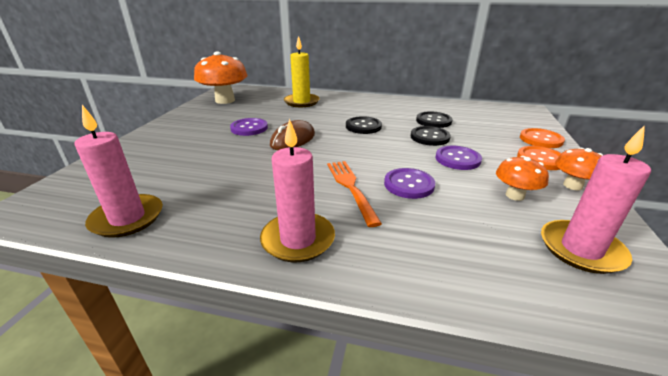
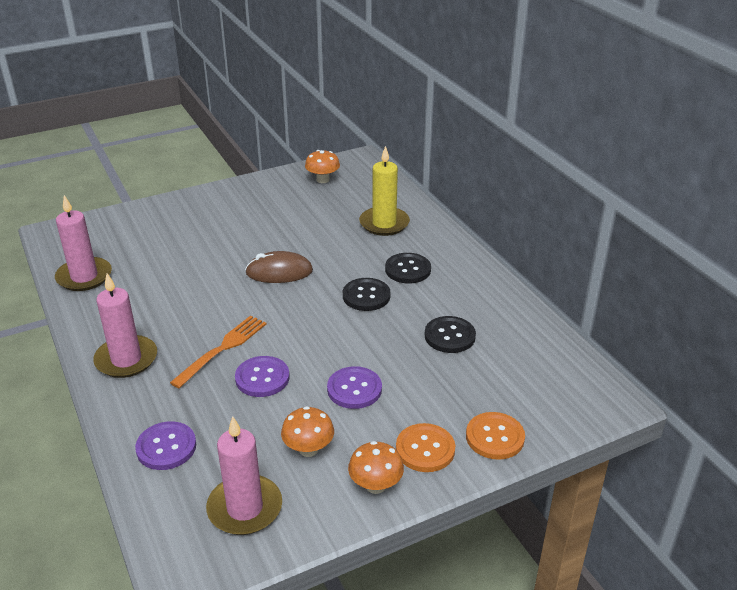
camera: 50 degrees right, 5 degrees up
(225, 100) = (323, 180): orange mushroom -> orange mushroom, size x0.53
(249, 128) = (274, 234): purple button -> purple button (166, 447)
(429, 137) = (393, 351): black button -> black button (408, 269)

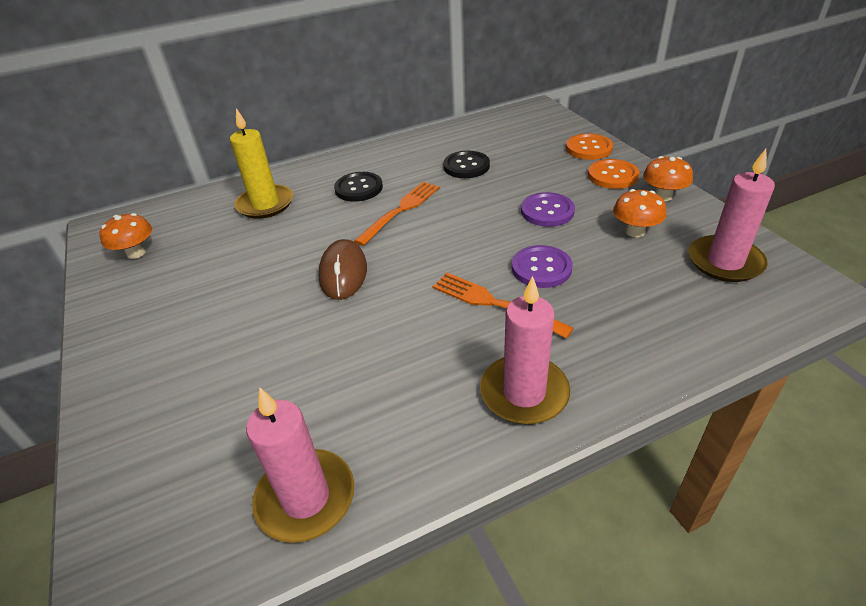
camera: 85 degrees left, 5 degrees up
(166, 447) = (670, 327): purple button -> none
(366, 296) = (400, 210): black button -> orange fork

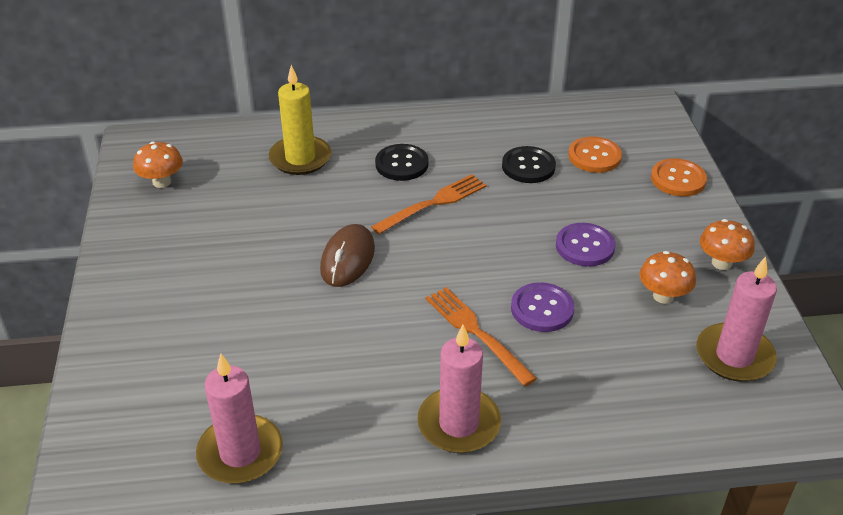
camera: 15 degrees right, 0 degrees up
(612, 176) = (682, 222): orange button -> orange button (594, 156)

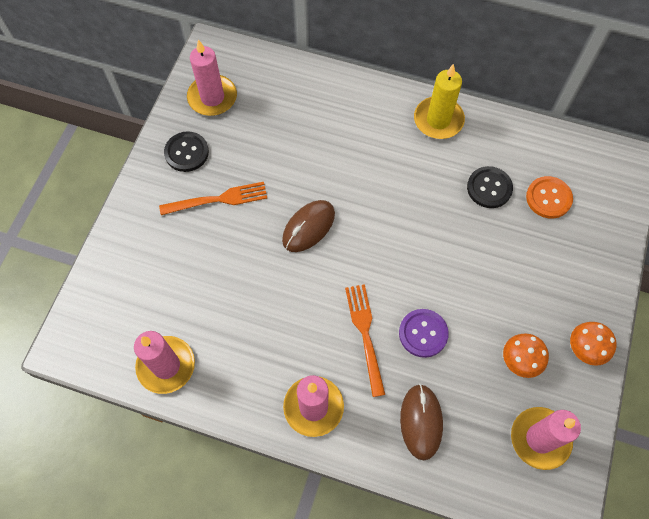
camera: 25 degrees right, 25 degrees up
(162, 182) = (212, 97): orange mushroom -> pink candle
(300, 158) = (320, 111): yellow candle -> yellow candle (438, 120)
(402, 164) = (392, 147): black button -> black button (186, 152)
(433, 203) = (396, 197): orange fork -> orange fork (218, 199)
(585, 246) = (488, 288): purple button -> none
(595, 390) = (421, 422): none -> brown mouse
(678, 179) = (603, 250): orange button -> none

